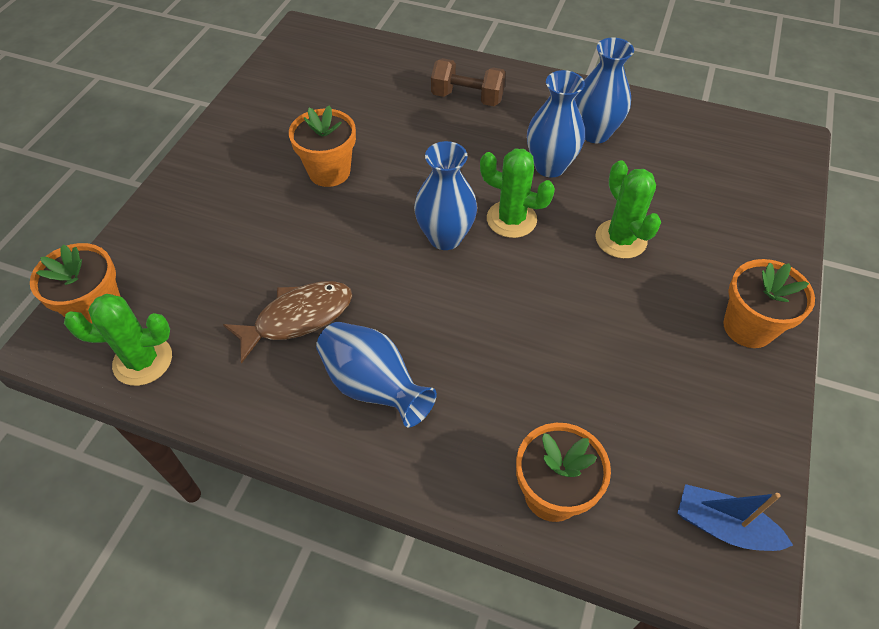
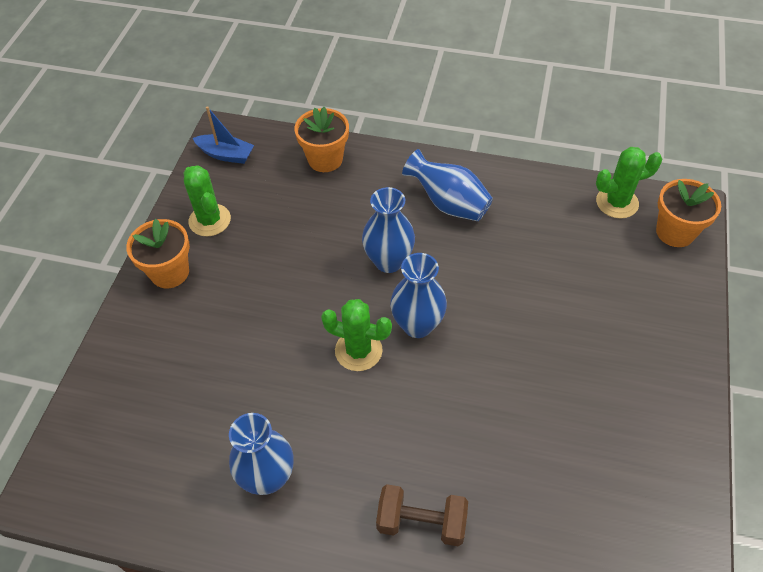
camera: 175 degrees right, 0 degrees up
(298, 318) = (519, 243): brown fish -> none
(329, 172) = (548, 387): orange flower pot -> none
(550, 166) = (321, 421): blue vase -> blue vase (388, 261)
(621, 239) = (258, 340): green cactus -> green cactus (210, 220)

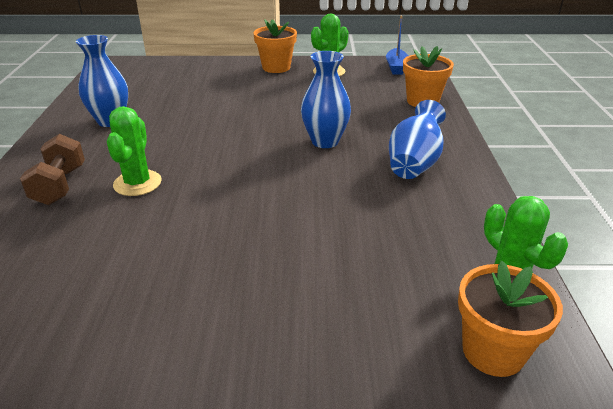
camera: 75 degrees right, 20 degrees down
(358, 350) = (225, 139): green cactus -> green cactus (137, 183)
(417, 325) = (258, 162): blue vase -> none

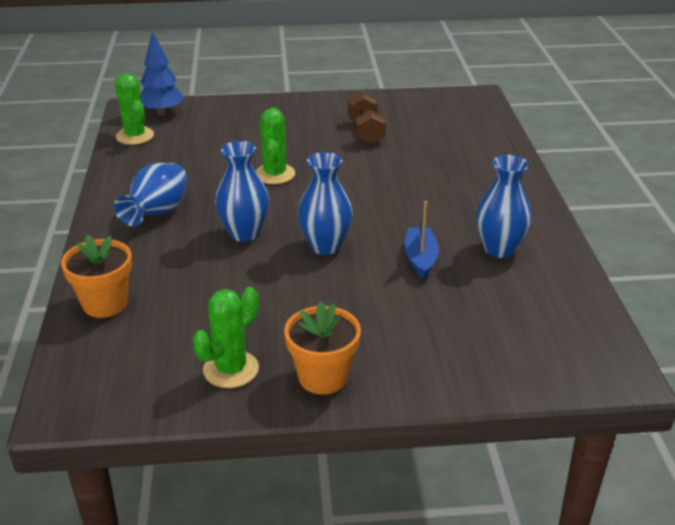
camera: 175 degrees right, 0 degrees up
(60, 186) = (477, 179): brown dumbbell -> brown dumbbell (365, 132)
(137, 183) = (412, 183): green cactus -> green cactus (274, 174)
(254, 129) = (325, 246): none -> blue vase
(396, 67) = (109, 390): blue boat -> blue boat (420, 259)
(493, 351) = (162, 112): orange flower pot -> blue tree

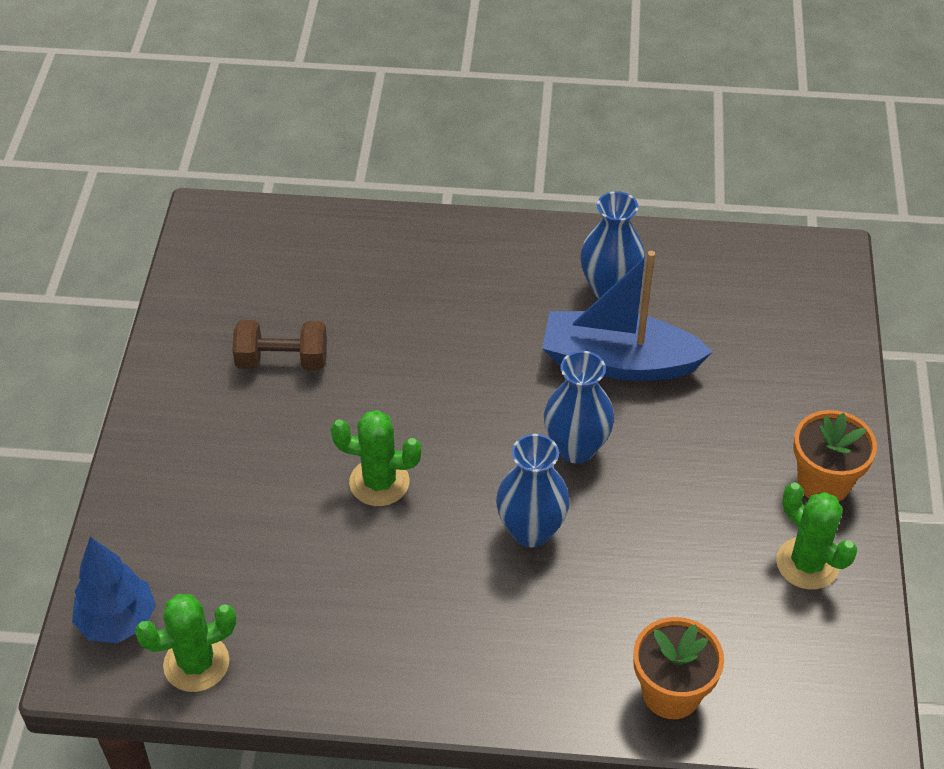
camera: 80 degrees left, 15 degrees up
(157, 213) = (457, 632): blue vase -> none
(420, 259) = (618, 362): blue boat -> blue boat, size x1.82

